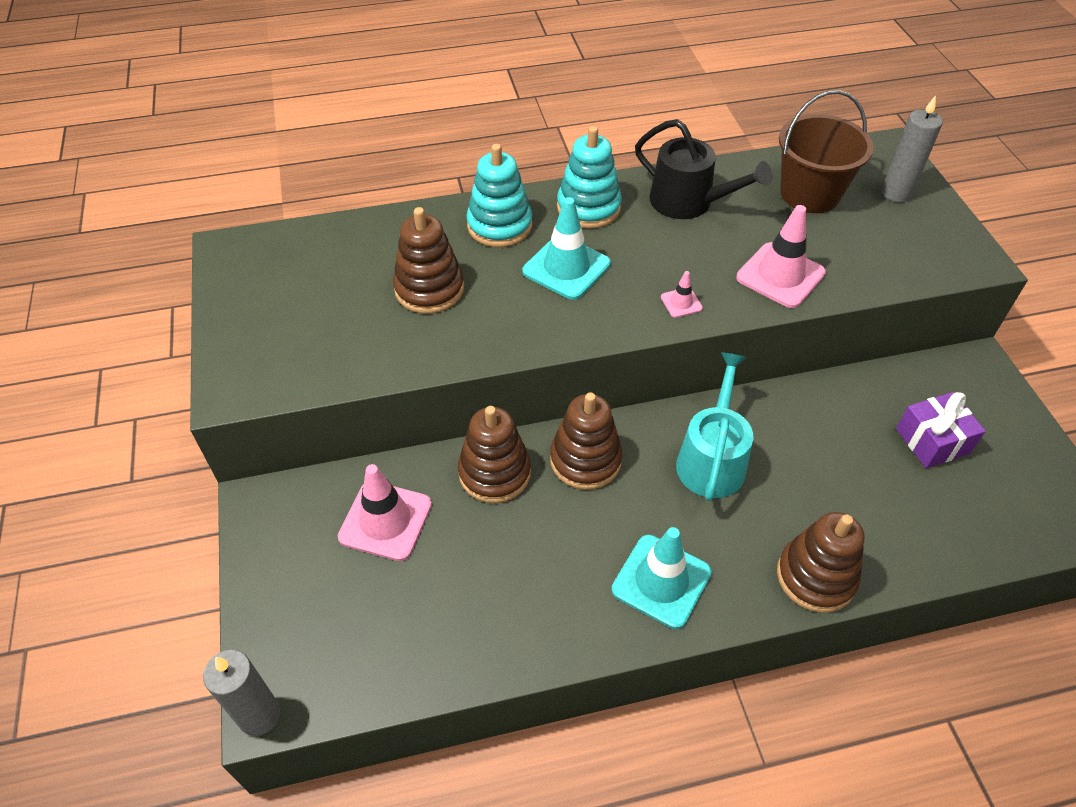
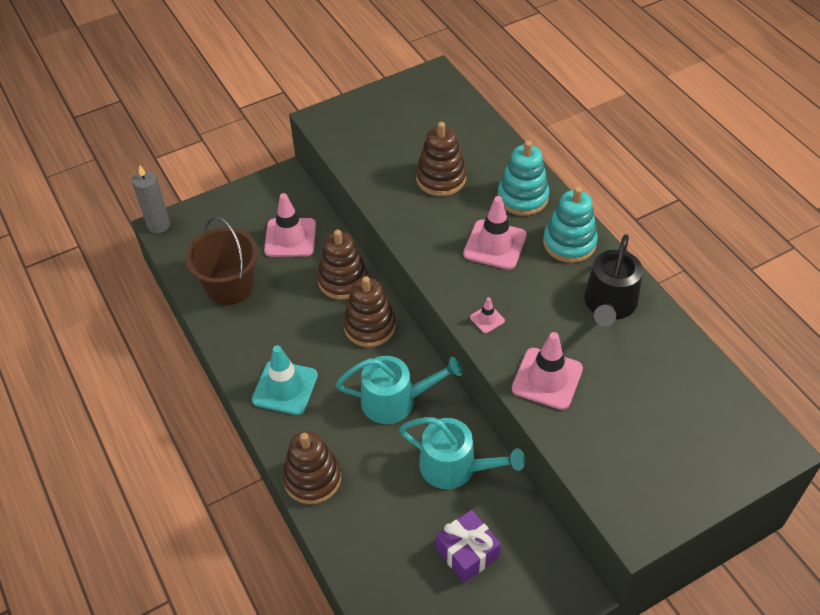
camera: 75 degrees right, 0 degrees up
(566, 268) = (495, 245): turquoise traffic cone -> pink traffic cone
(810, 194) = (667, 389): brown bucket -> brown bucket (229, 286)
(818, 424) = (454, 467): none -> turquoise watering can
(896, 193) = (706, 457): grey candle -> none

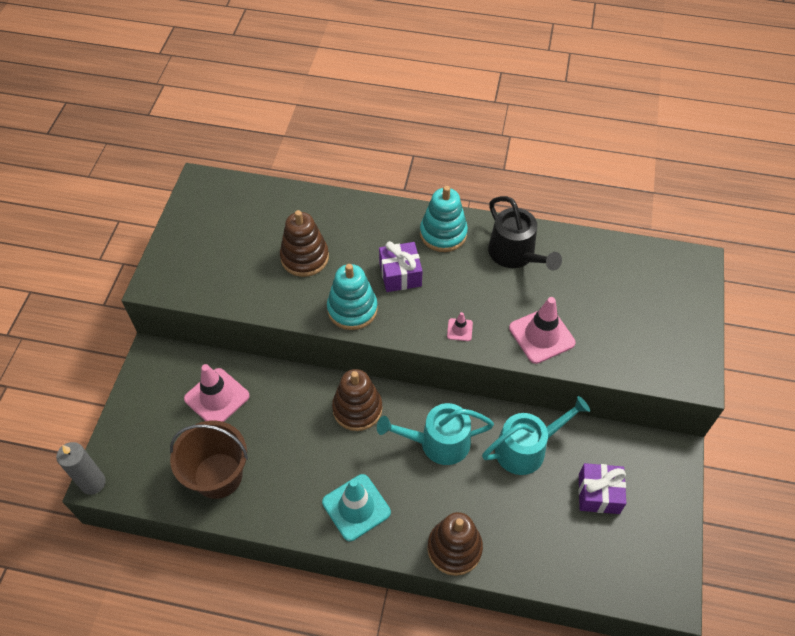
camera: 50 degrees left, 5 degrees up
(343, 280) = (297, 394): brown stacking toy -> none
(395, 401) = (438, 442): turquoise watering can -> turquoise watering can turned 135 degrees counterclockwise
(495, 245) = (400, 274): pink traffic cone -> purple gift
(522, 197) = (376, 226): turquoise stacking toy -> turquoise stacking toy (352, 309)

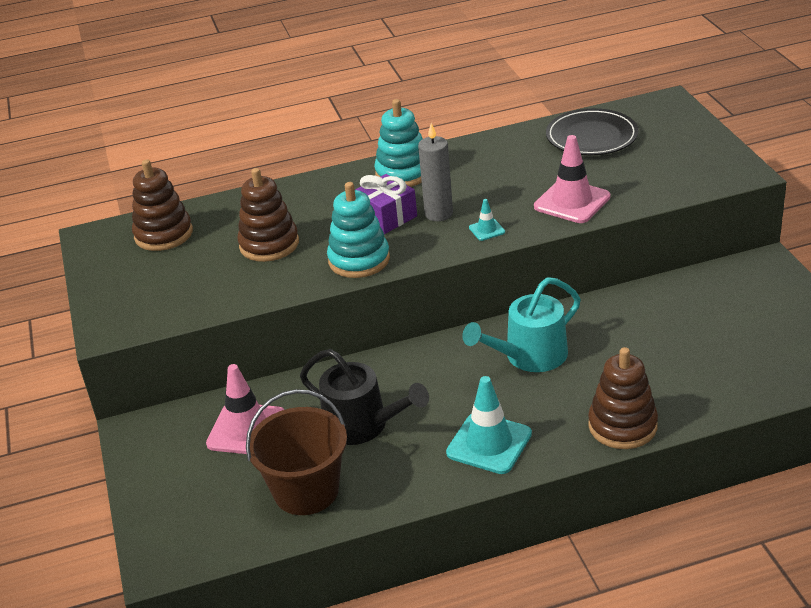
camera: 25 degrees left, 20 degrees down
(93, 483) = (153, 568): grey candle -> grey candle (438, 214)
(357, 409) = (418, 369): brown stacking toy -> brown stacking toy (163, 234)
(459, 330) = (487, 230): pink traffic cone -> turquoise traffic cone
(515, 254) = (490, 160): black watering can -> black watering can (362, 425)
(526, 448) = (623, 321): turquoise watering can -> none
(598, 494) = (724, 322): purple gift -> none
(608, 271) = (591, 137): none -> black plate

